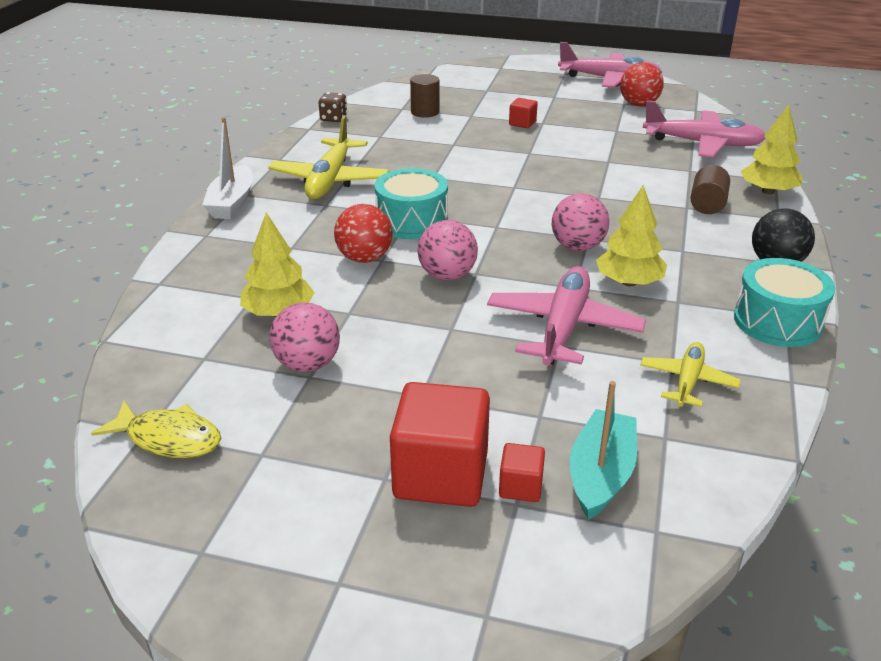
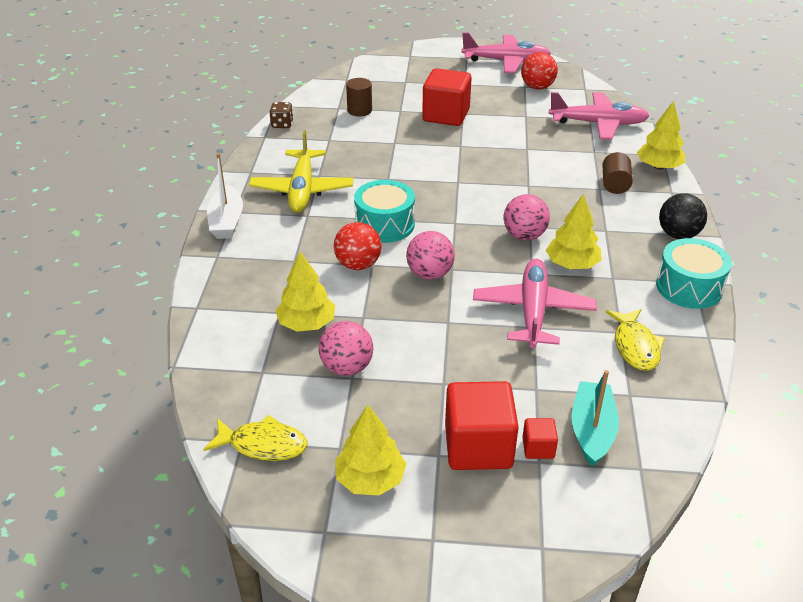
camera: 10 degrees left, 5 degrees up
(285, 496) = (370, 479): none -> yellow tree
(522, 123) = (446, 115): red cube -> red cube, size x2.14
(687, 381) = (635, 346): yellow plane -> yellow fish

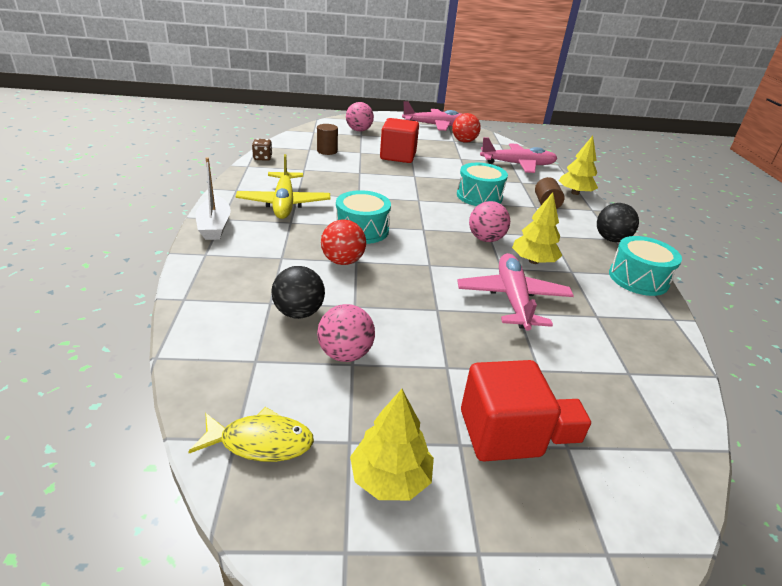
camera: 10 degrees left, 5 degrees down
(306, 323) = (299, 312): yellow tree -> black ball
(430, 274) = (411, 269): pink ball -> pink ball (359, 130)
(533, 175) = (479, 196): none -> turquoise drum
(592, 431) = (608, 410): turquoise boat -> none
(635, 346) = (615, 328): yellow fish -> none

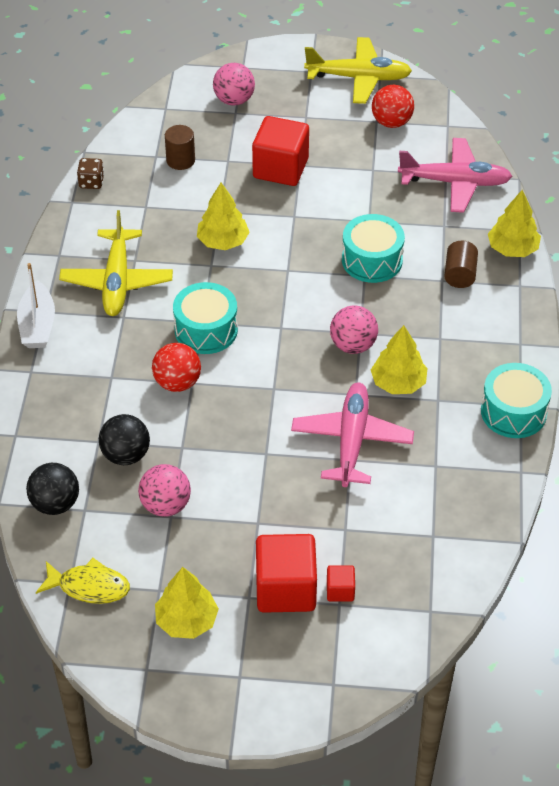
camera: 10 degrees right, 15 degrees up
(365, 186) = (223, 241): none -> yellow tree
(436, 126) = (359, 78): pink plane -> yellow plane
(611, 239) = (515, 344): black ball -> black ball (55, 504)

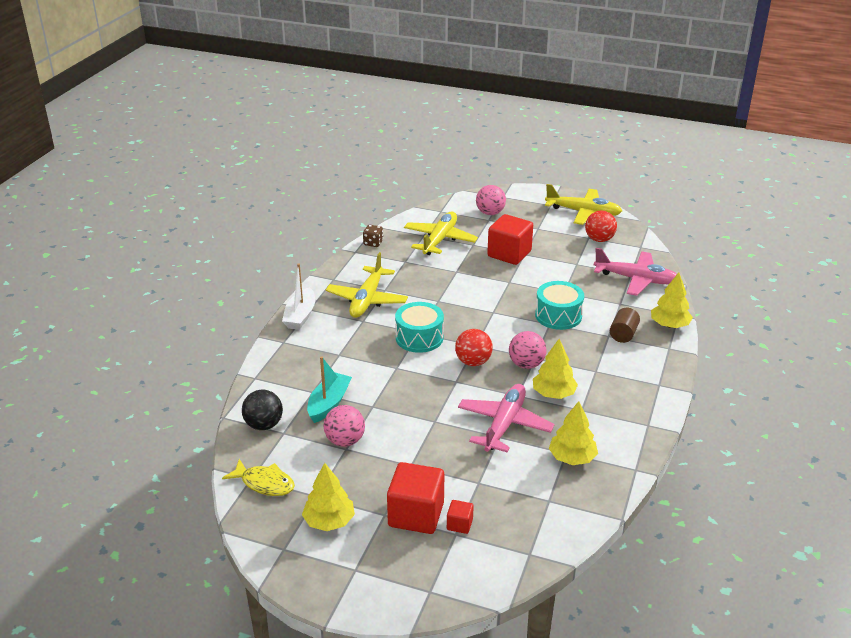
camera: 15 degrees right, 15 degrees down
(126, 455) = (329, 403): black ball -> turquoise boat
(177, 383) = (385, 366): red ball -> red ball (473, 362)
(180, 160) = (440, 240): brown cylinder -> yellow plane
(223, 241) = (452, 288): yellow tree -> yellow tree (572, 458)
(513, 412) = (641, 428): turquoise drum -> none

